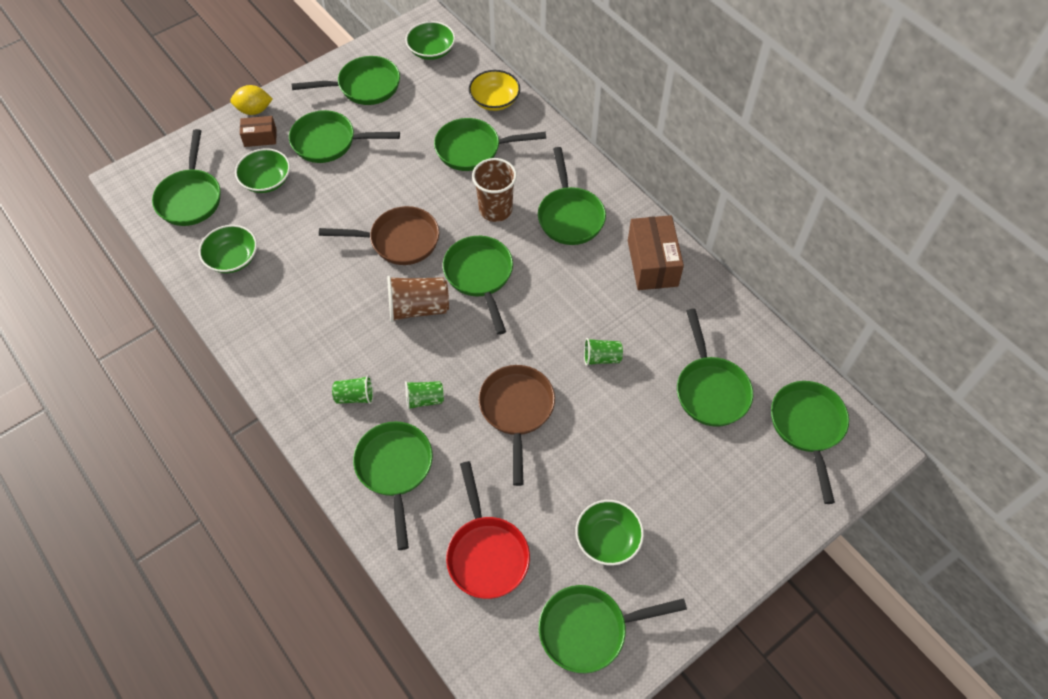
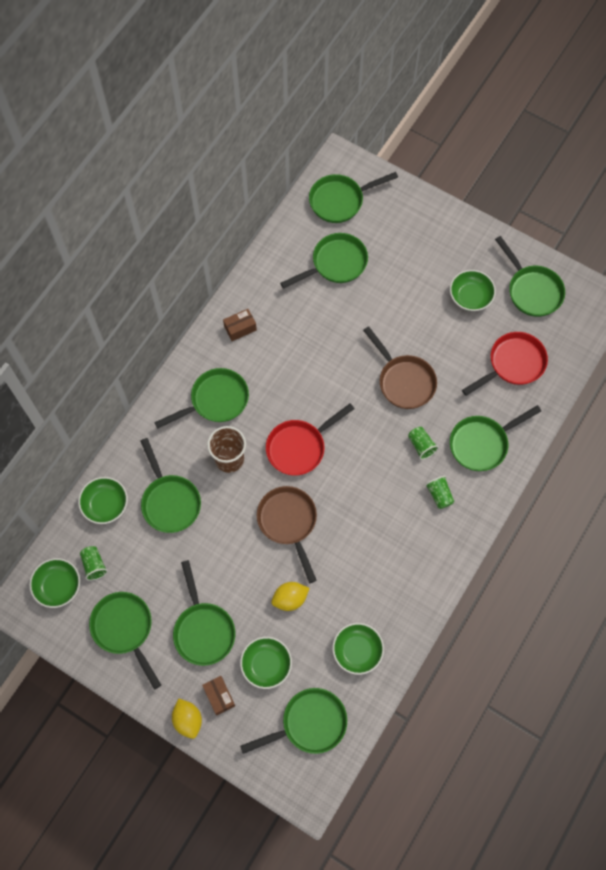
camera: 110 degrees left, 10 degrees up
(318, 218) = (290, 599): none -> yellow lemon
(418, 308) = (346, 481): brown cup -> none
(480, 276) = (299, 447): green pan -> red pan
(494, 100) = (105, 504): yellow bowl -> green bowl
(516, 411) = (404, 381): brown pan -> brown pan turned 105 degrees counterclockwise
(601, 358) = (338, 339): green cup -> green cup (94, 565)
(652, 263) = (240, 328): brown box -> brown box, size x0.56

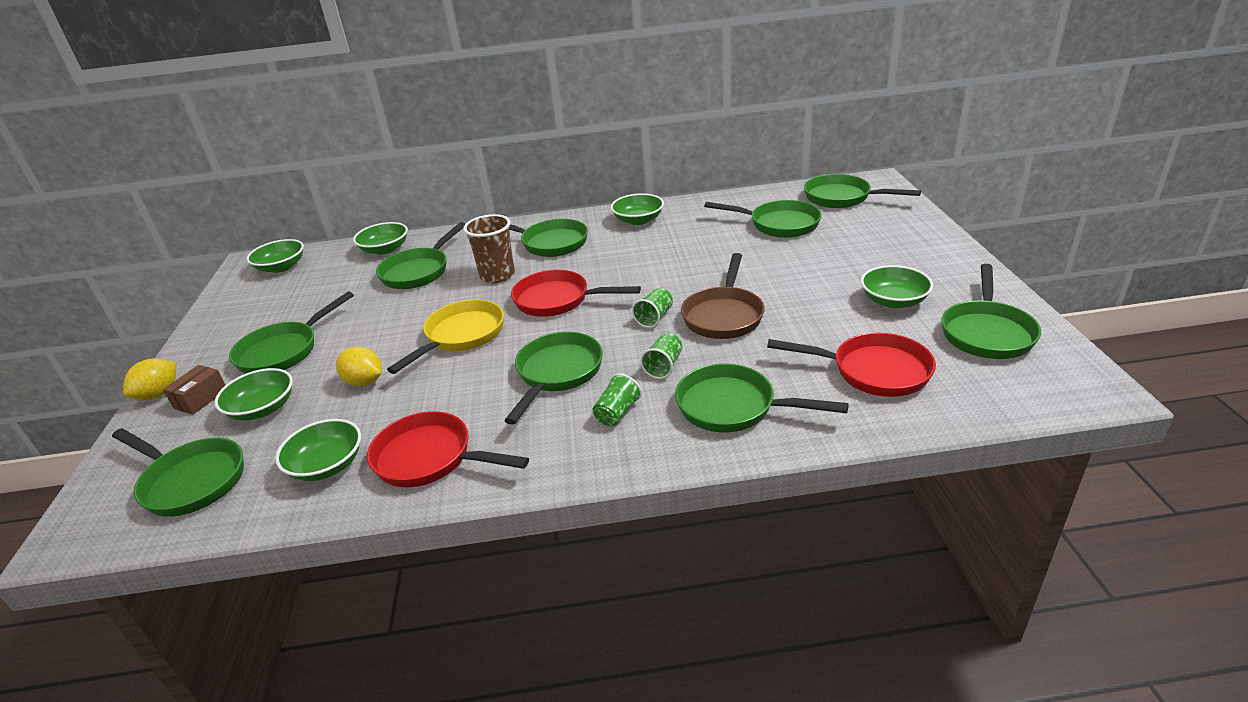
camera: 55 degrees right, 35 degrees down
(94, 565) = (316, 271): green cup -> green cup (654, 317)
(124, 629) = (255, 313): green pan -> green pan (557, 373)
(240, 328) = (638, 220): brown box -> green bowl
(288, 523) = (461, 336): brown pan -> yellow pan
(397, 600) = (430, 458): none -> red pan

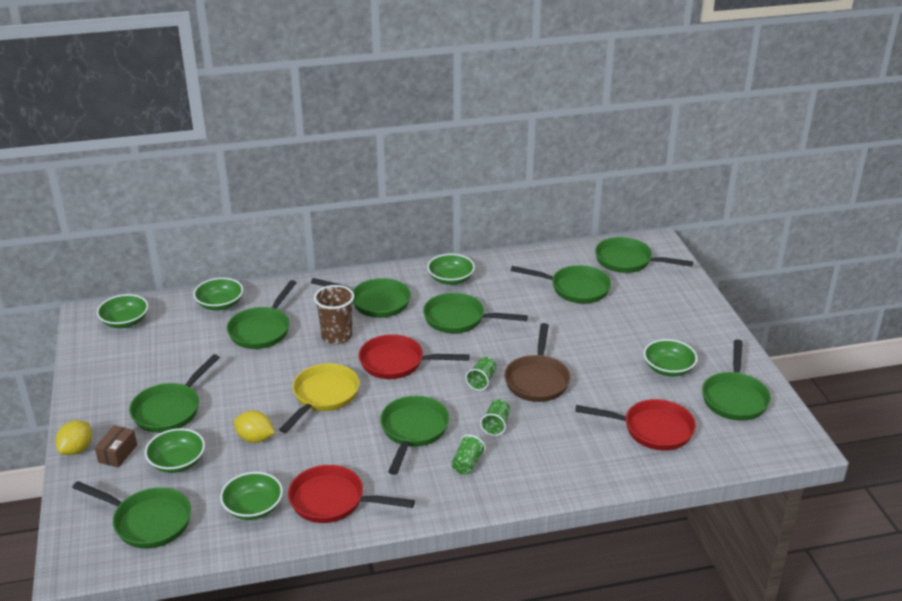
camera: 10 degrees left, 0 degrees up
(733, 407) = (552, 459): green pan -> green pan (459, 319)

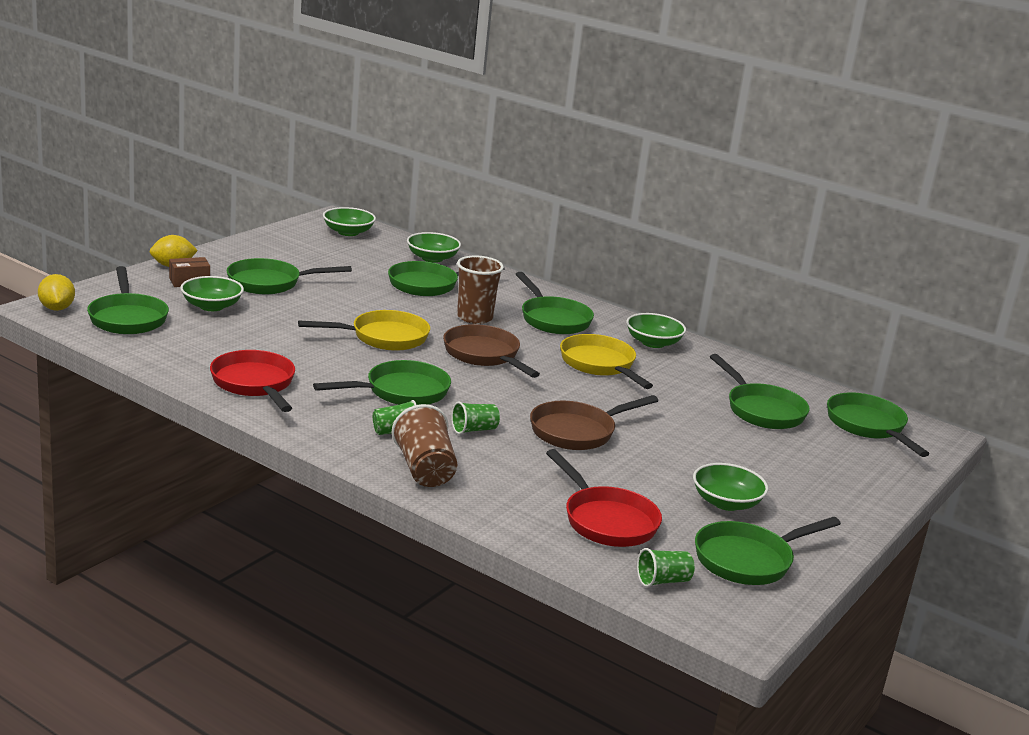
camera: 45 degrees right, 10 degrees down
(253, 507) = (200, 353): green bowl -> none
(255, 438) = (285, 327): yellow lemon -> yellow lemon (57, 308)
(397, 363) = (484, 355): red pan -> brown pan
(459, 319) = (600, 365): green pan -> yellow pan
(481, 381) = (527, 403): green cup -> green cup (663, 581)
(529, 477) = (424, 469): none -> brown cup

